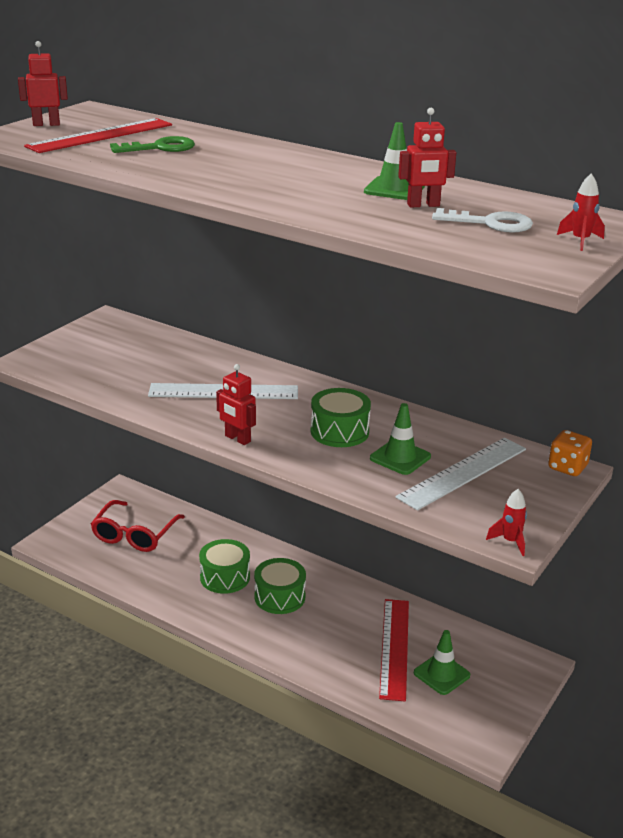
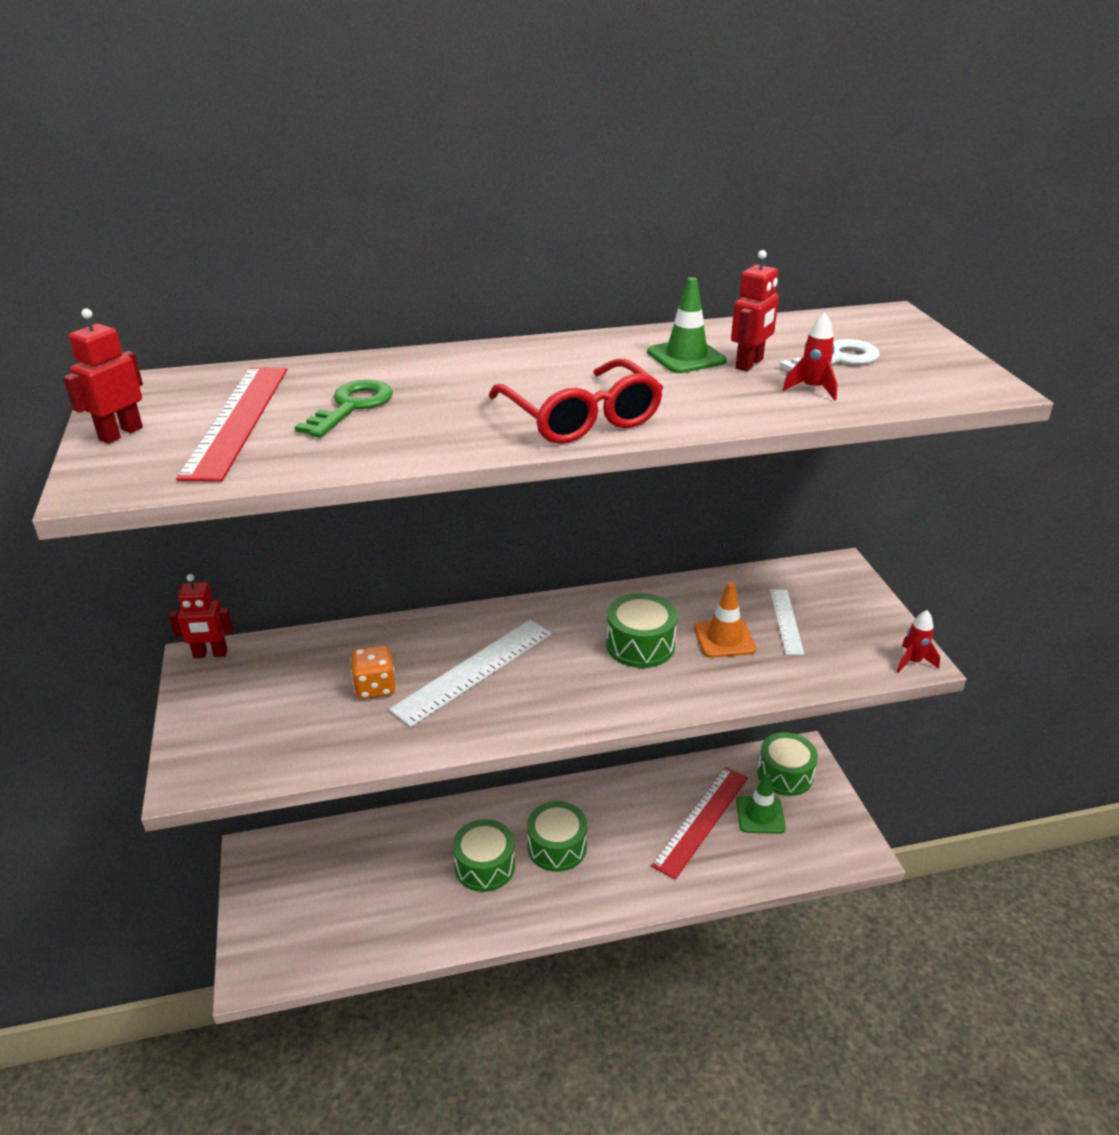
camera: 45 degrees left, 5 degrees up
(134, 535) = (336, 891): red glasses -> red glasses (581, 418)
(237, 439) = (574, 714): red robot -> red robot (210, 654)
(394, 648) = (701, 820): red ruler -> red ruler turned 75 degrees clockwise
(400, 457) = (724, 638): green traffic cone -> orange traffic cone
(462, 473) = (786, 621): white ruler -> white ruler, size x0.58
(500, 666) = (785, 774): none -> green drum
(567, 467) = (835, 567): orange dice -> orange dice (375, 687)
(580, 241) = (926, 347): red rocket -> red rocket (812, 389)

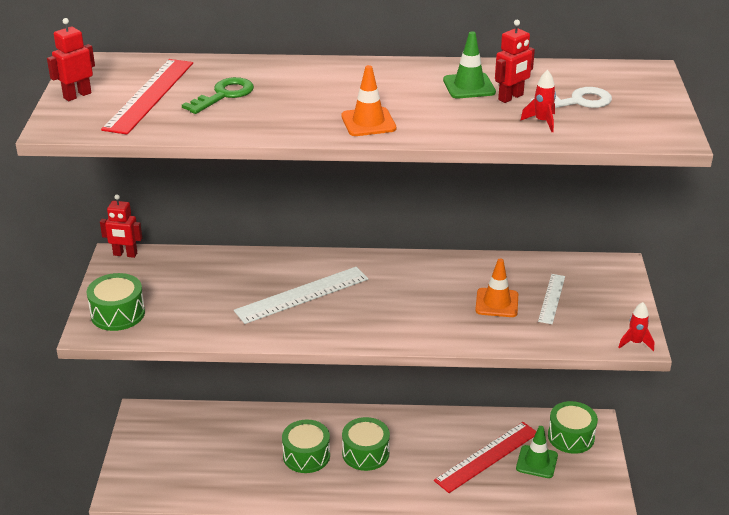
camera: 15 degrees right, 0 degrees up
(375, 687) = (229, 294): orange dice -> none
(581, 418) = (368, 122): red glasses -> orange traffic cone
(640, 645) = (430, 297): green drum -> green drum (118, 313)

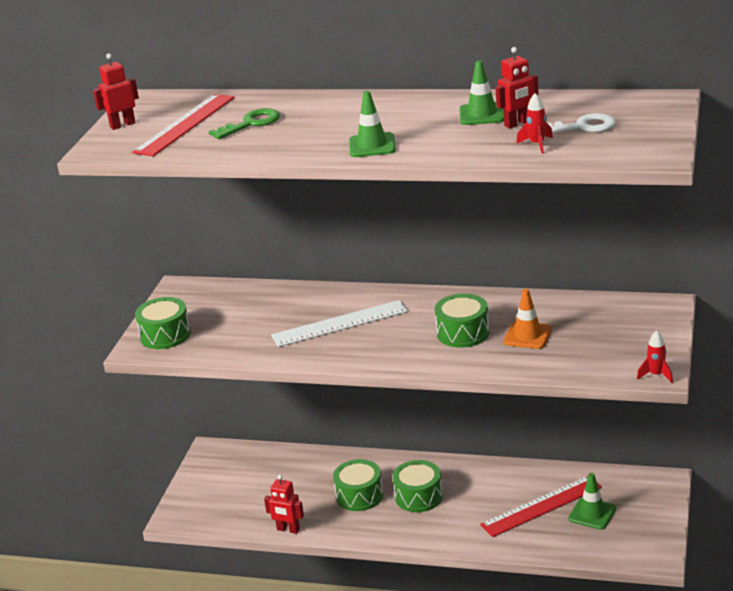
camera: 15 degrees right, 5 degrees down
(125, 254) = (186, 285): red robot -> red robot (288, 529)
(368, 122) = (372, 145): orange traffic cone -> green traffic cone
(551, 298) = (585, 333): white ruler -> none
(571, 436) = (635, 492): green drum -> green drum (463, 333)

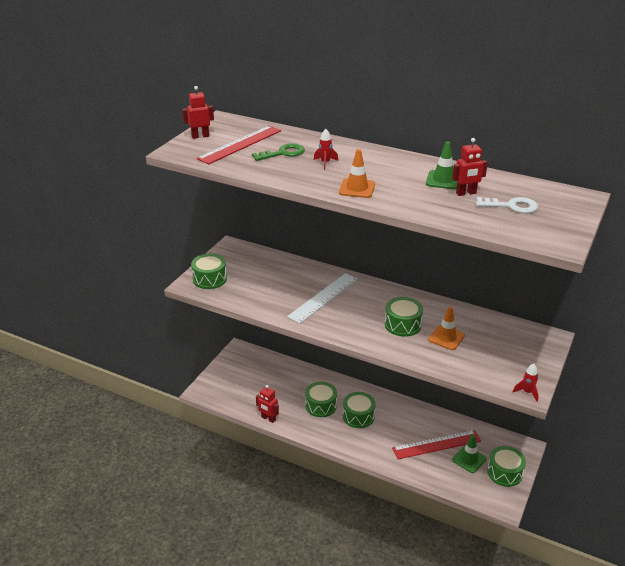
camera: 10 degrees right, 5 degrees up
(340, 324) = (323, 298): white ruler -> white ruler turned 45 degrees counterclockwise
(372, 145) = (357, 188): green traffic cone -> orange traffic cone
(537, 144) = (474, 214): red rocket -> red rocket (325, 163)
(646, 518) = (504, 472): none -> green drum

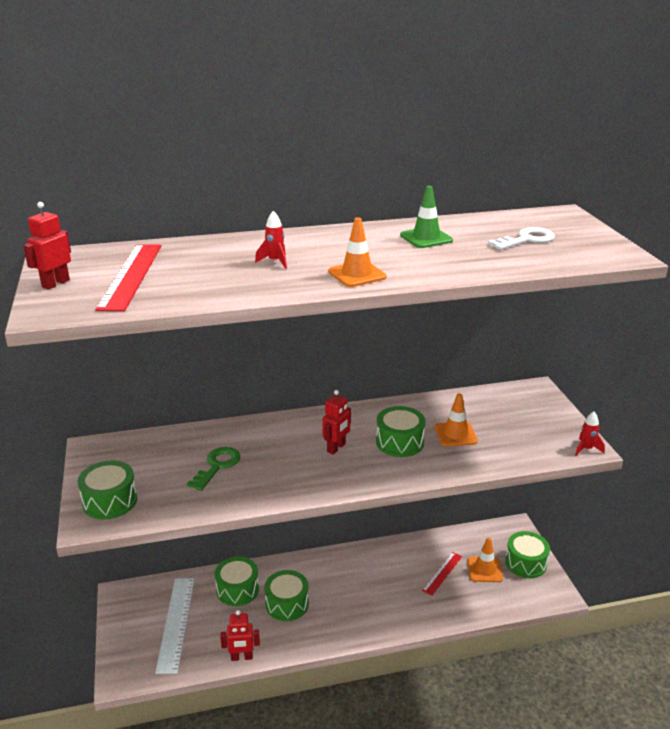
camera: 40 degrees left, 5 degrees down
(283, 153) = (206, 268): green key -> green key (217, 466)
(323, 298) = (282, 455): white ruler -> white ruler (176, 623)
(358, 416) = (338, 591): green drum -> green drum (237, 589)
(436, 444) = (442, 573): red ruler -> red ruler, size x0.58
(466, 193) = (468, 242): red robot -> red robot (336, 448)
(469, 459) = (484, 570): green traffic cone -> orange traffic cone

